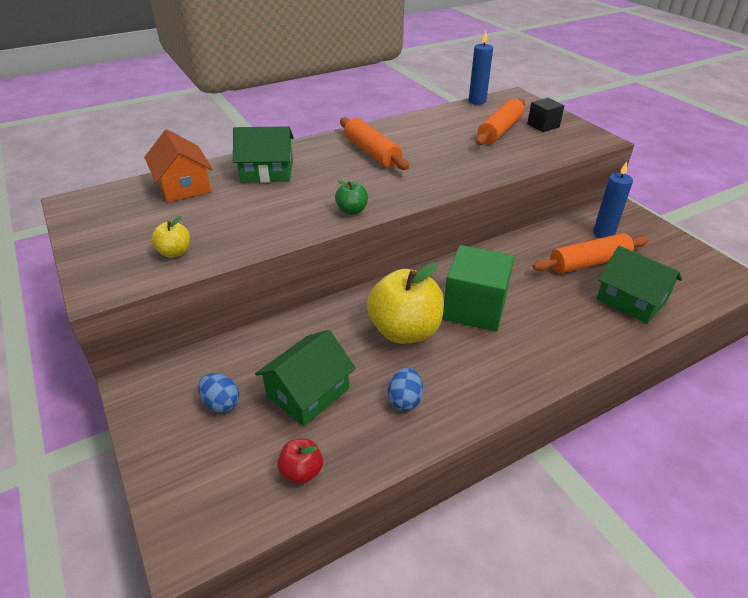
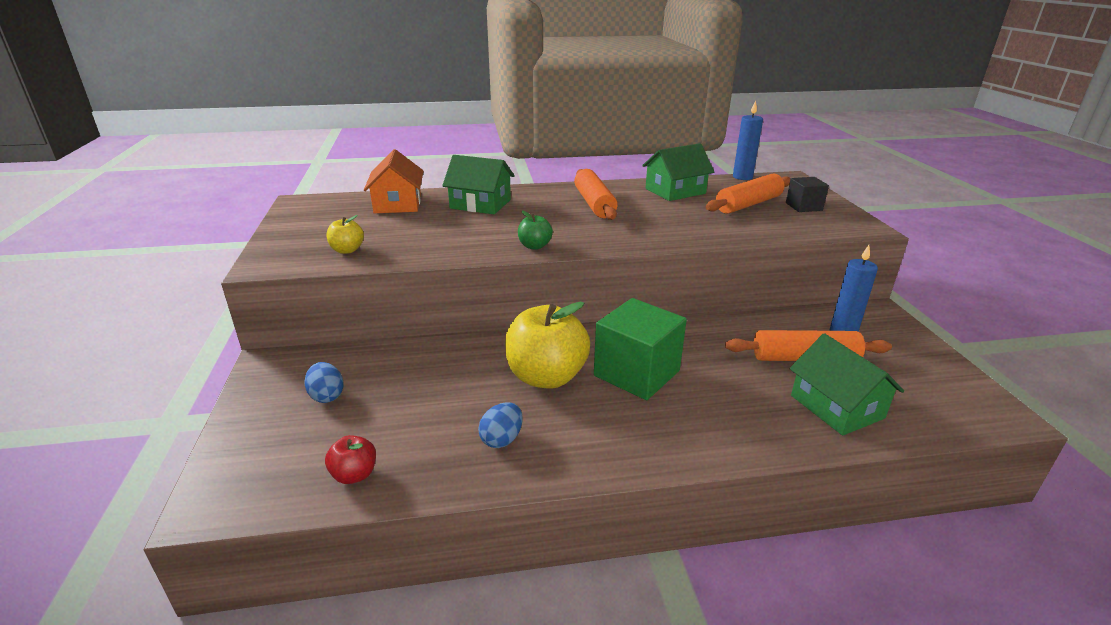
camera: 20 degrees right, 10 degrees down
(308, 392) = (411, 407): green house -> green house (675, 191)

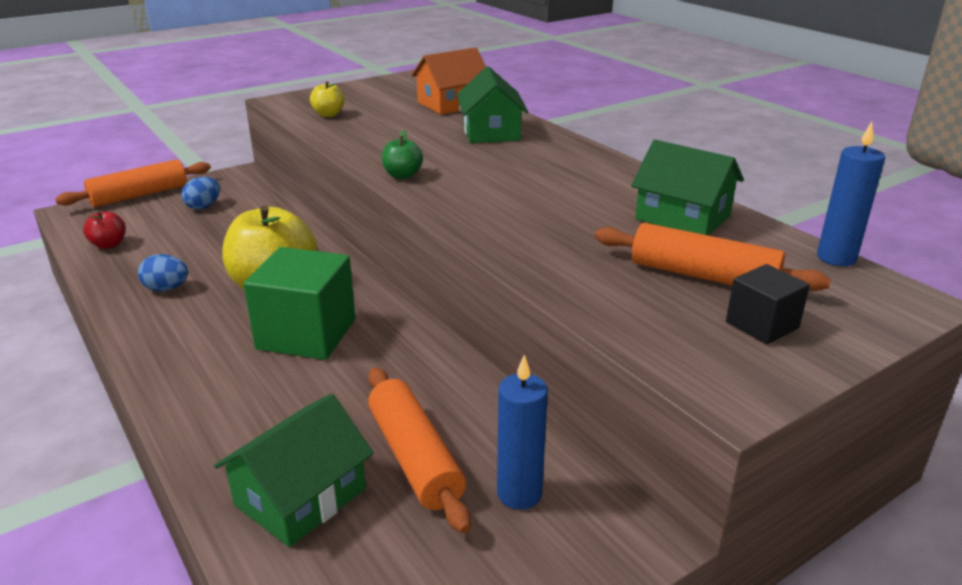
camera: 65 degrees right, 0 degrees up
(594, 204) = (563, 180): orange rolling pin -> orange rolling pin (139, 195)

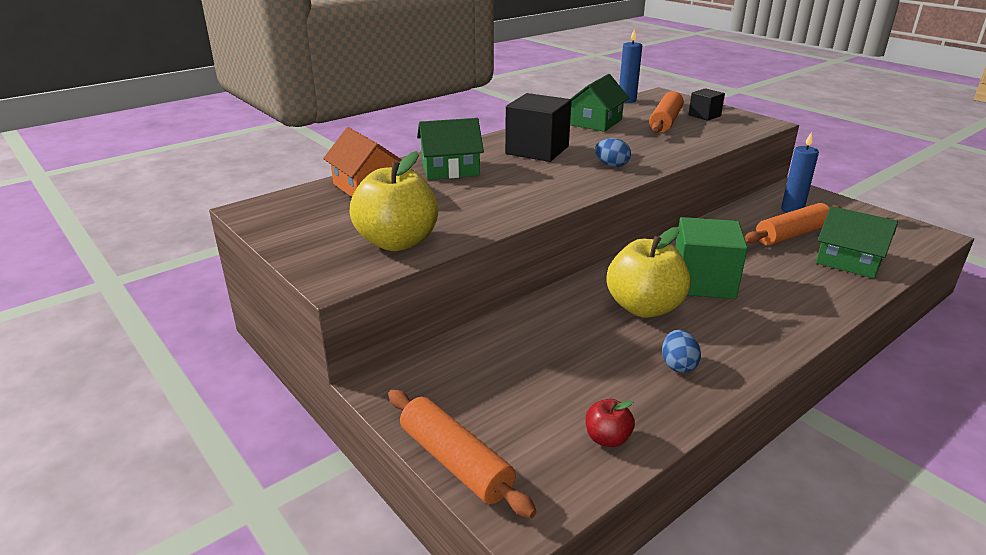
camera: 95 degrees left, 0 degrees up
(204, 206) = (486, 390): blue egg -> blue egg (611, 165)
(328, 114) = (397, 242): yellow apple -> yellow apple, size x2.13
(402, 175) = (561, 194): green apple -> none
(550, 172) = (537, 150): none -> black cube

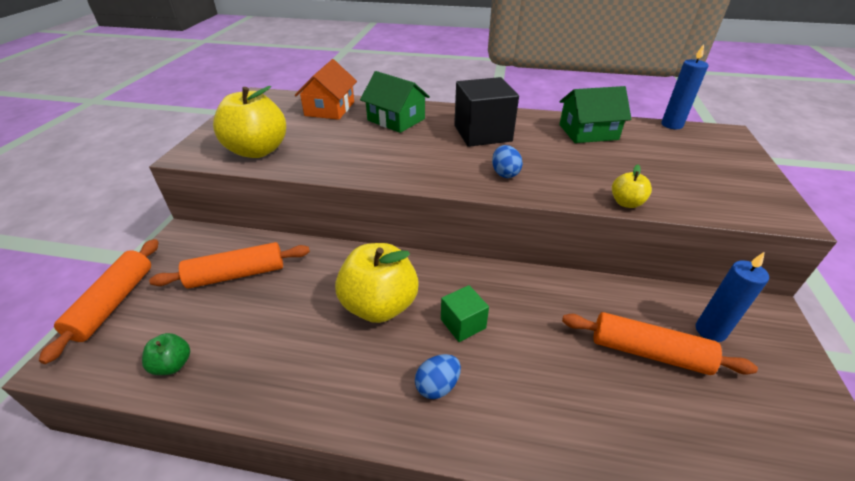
camera: 50 degrees right, 10 degrees up
(607, 438) = (173, 365): red apple -> green apple
(665, 122) = (658, 160): orange rolling pin -> orange rolling pin (237, 274)
(678, 365) = (303, 364): blue egg -> blue egg (437, 386)
(701, 149) = (626, 203): none -> yellow apple
(703, 282) = (463, 324): green cube -> green cube, size x0.54
(704, 115) = (722, 174): black cube -> none
(849, 261) = (653, 427): green house -> none

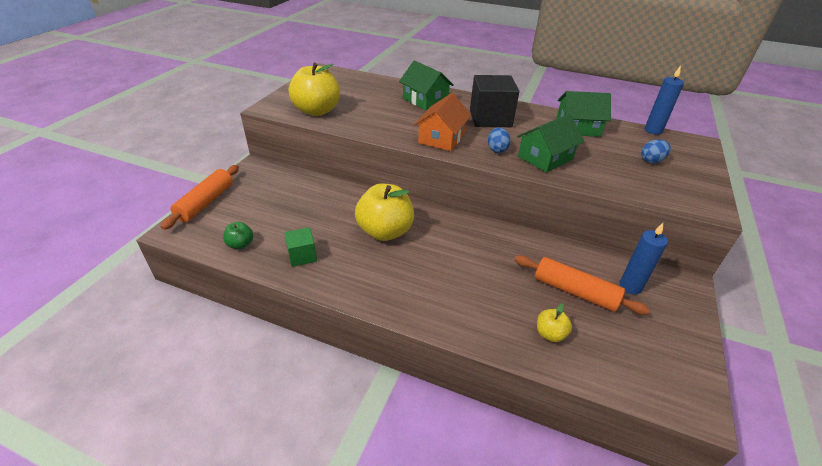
camera: 10 degrees right, 0 degrees up
(237, 274) = (289, 197): orange rolling pin -> none
(330, 109) = (376, 86): orange house -> orange house (441, 138)
(437, 386) = (413, 285): blue egg -> blue egg (651, 161)
(463, 324) = (442, 252): green cube -> green cube (302, 256)
(567, 176) = (545, 158): none -> green house
(626, 203) = (584, 182): yellow apple -> yellow apple (550, 334)

